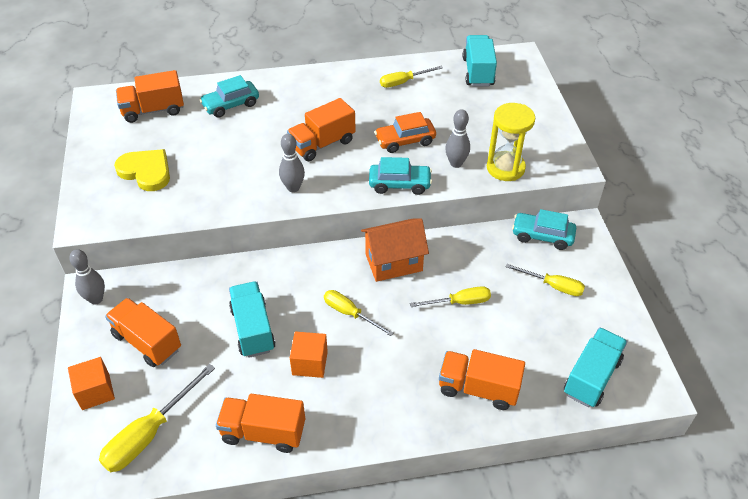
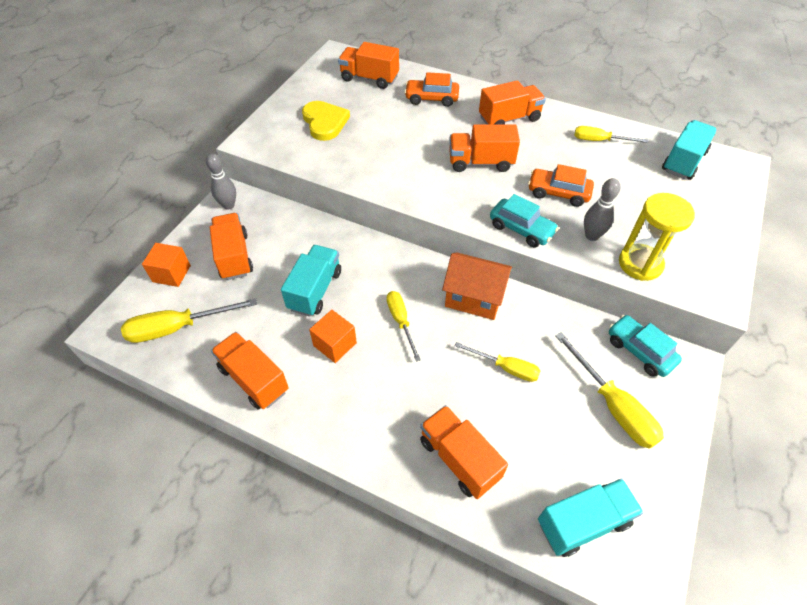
camera: 35 degrees right, 5 degrees up
(231, 105) = (431, 99): turquoise car -> orange car
(293, 188) = (425, 187): grey bowling pin -> none
(315, 94) = (509, 119): none -> orange truck
(552, 286) = (612, 405): yellow screwdriver -> yellow screwdriver, size x1.55

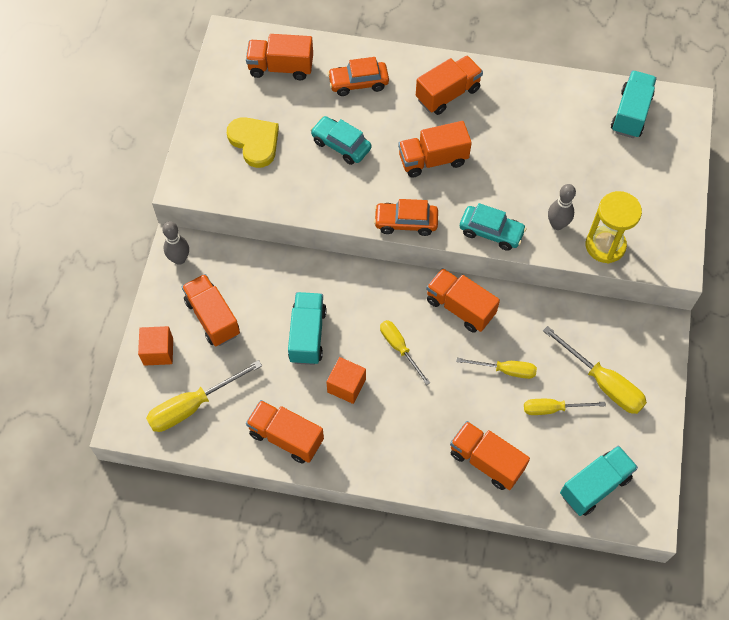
camera: 15 degrees left, 10 degrees up
(474, 298) = (460, 307): orange house -> orange truck
(558, 193) = (517, 181): orange car -> orange car (405, 222)
(599, 141) = (545, 104): yellow screwdriver -> yellow screwdriver (553, 409)
(639, 351) = (618, 325): turquoise car -> turquoise car (341, 145)

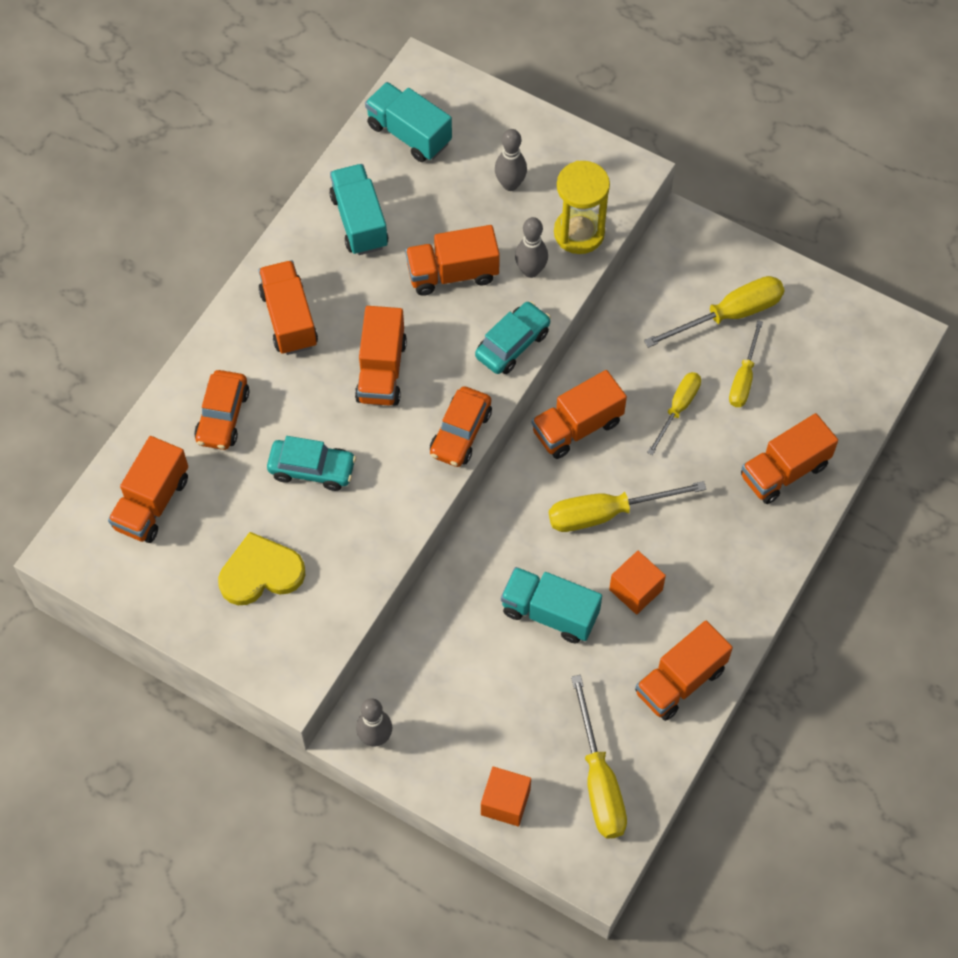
camera: 70 degrees left, 0 degrees up
(212, 317) = (481, 720): orange truck -> orange truck (452, 273)
(341, 145) = (312, 469): turquoise car -> turquoise car turned 135 degrees counterclockwise
(399, 348) = (607, 513): yellow screwdriver -> yellow screwdriver, size x1.55
(595, 486) = (849, 372): turquoise truck -> turquoise truck (359, 221)
(623, 189) = (510, 184): none -> grey bowling pin

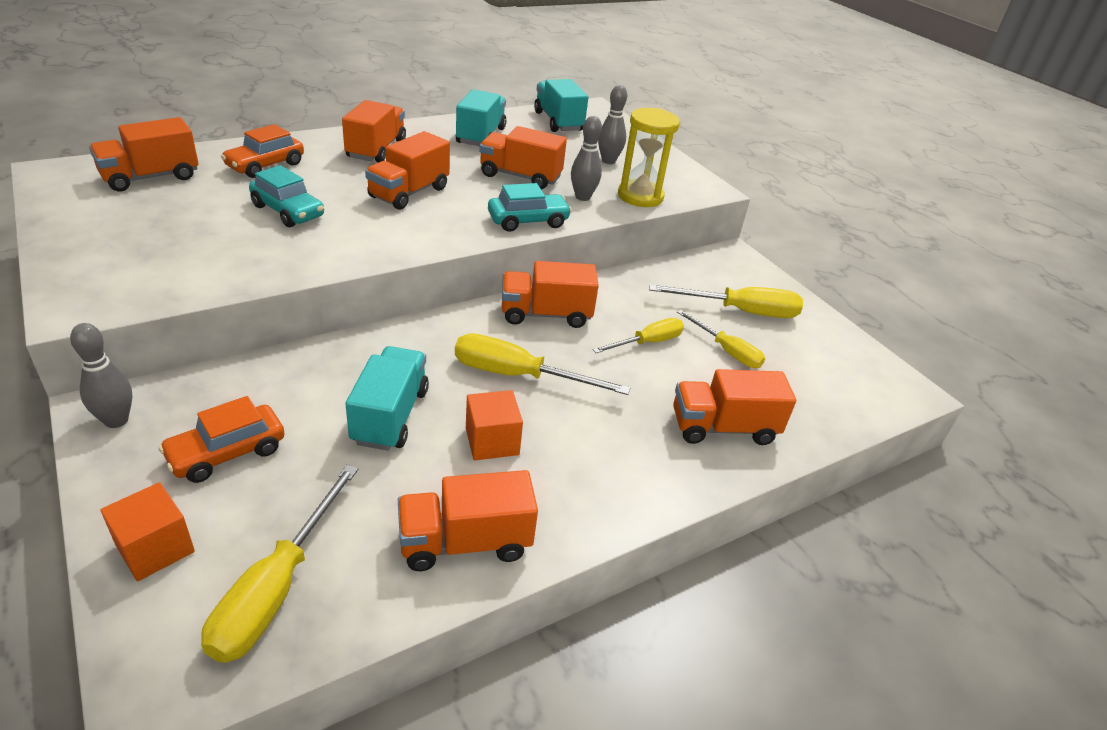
camera: 25 degrees right, 25 degrees down
(261, 572) = (163, 240): yellow heart -> none
(460, 433) = (429, 243): orange car -> orange car (227, 453)
(549, 613) = (390, 416): turquoise truck -> turquoise truck turned 45 degrees clockwise
(743, 378) = (726, 351): yellow screwdriver -> yellow screwdriver turned 90 degrees counterclockwise

